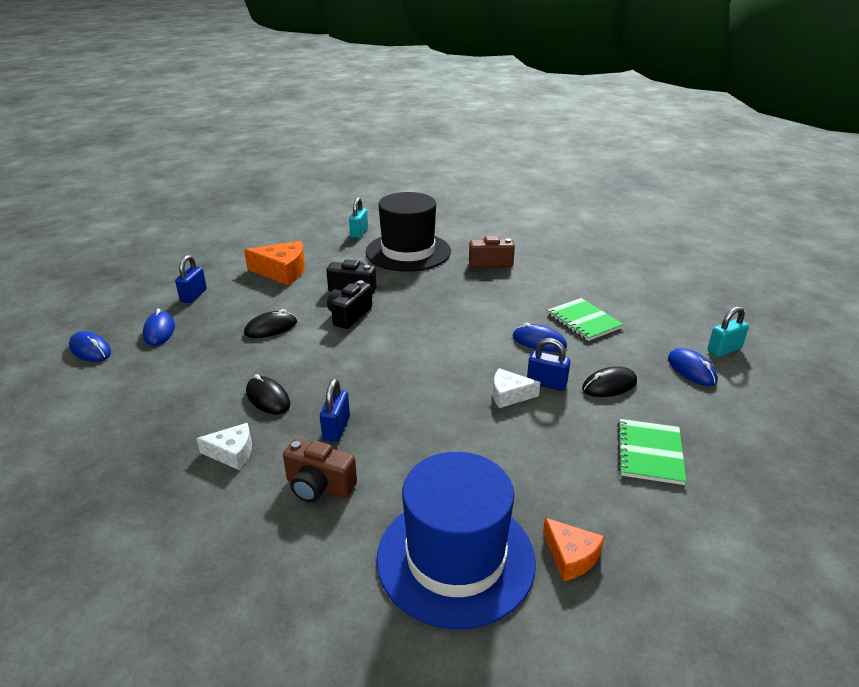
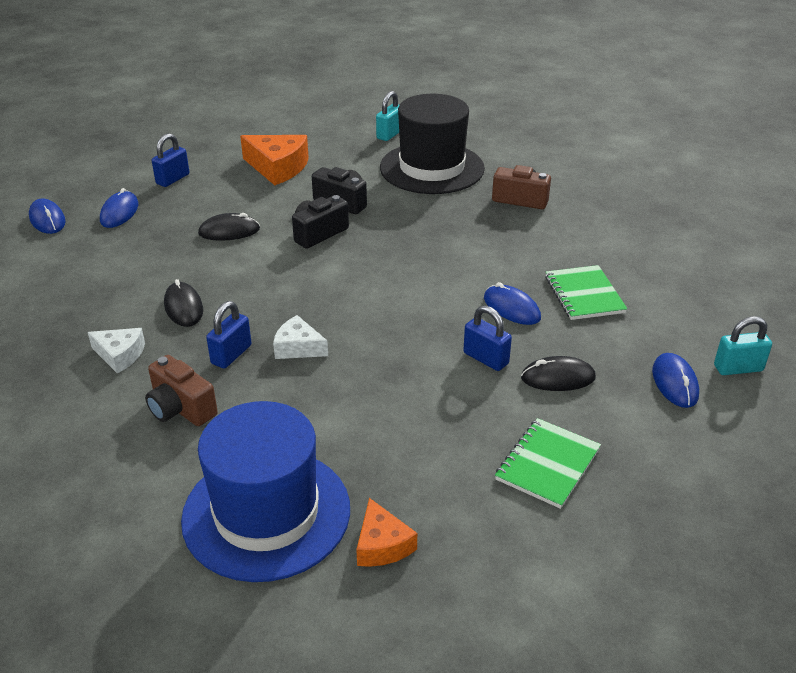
camera: 20 degrees right, 5 degrees up
(509, 395) = (434, 362): white cheese -> white cheese (298, 347)

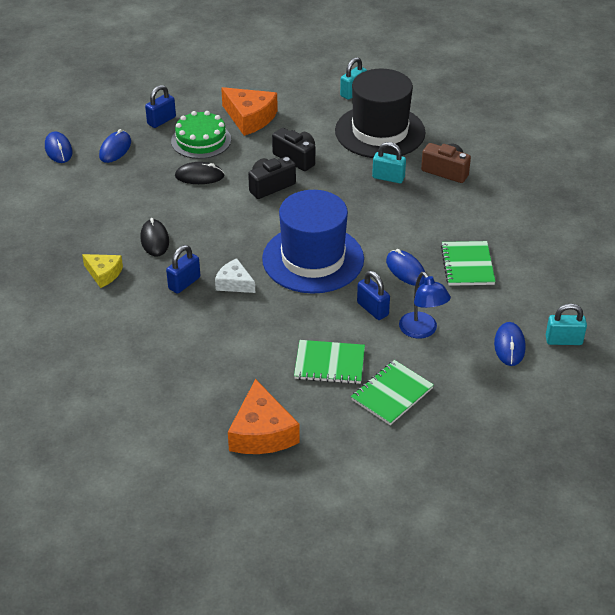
camera: 10 degrees right, 5 degrees up
(120, 355) = (104, 273): white cheese -> yellow cheese
(180, 408) = (142, 320): brown camera -> none
(224, 194) = (201, 140): none -> green cake
(266, 513) = (189, 401): blue hat -> blue hat (313, 259)
(382, 545) = (262, 432): orange cheese -> orange cheese, size x1.67
(451, 435) = (329, 364): none -> green notebook
(456, 212) = (388, 178): none -> turquoise padlock
(558, 378) = (422, 331): black mouse -> blue lamp

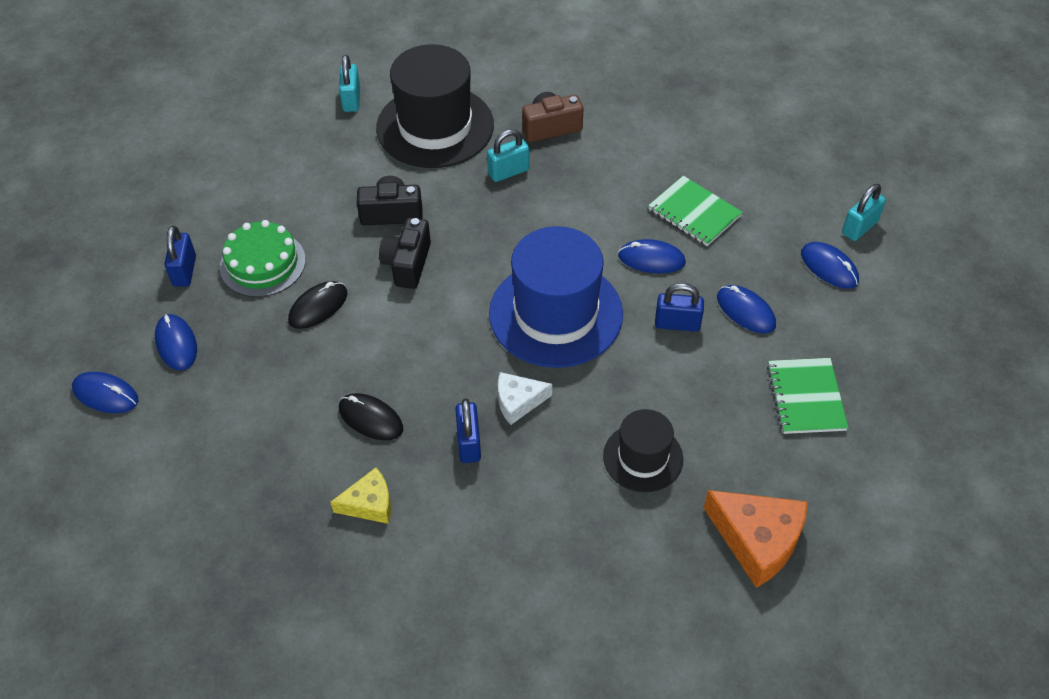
camera: 45 degrees left, 10 degrees up
(250, 118) = (281, 200): orange cheese -> none
(259, 353) = (643, 457): none -> black hat
(329, 364) = (717, 413): green notebook -> none
(422, 331) = (746, 311): blue lamp -> blue mouse

